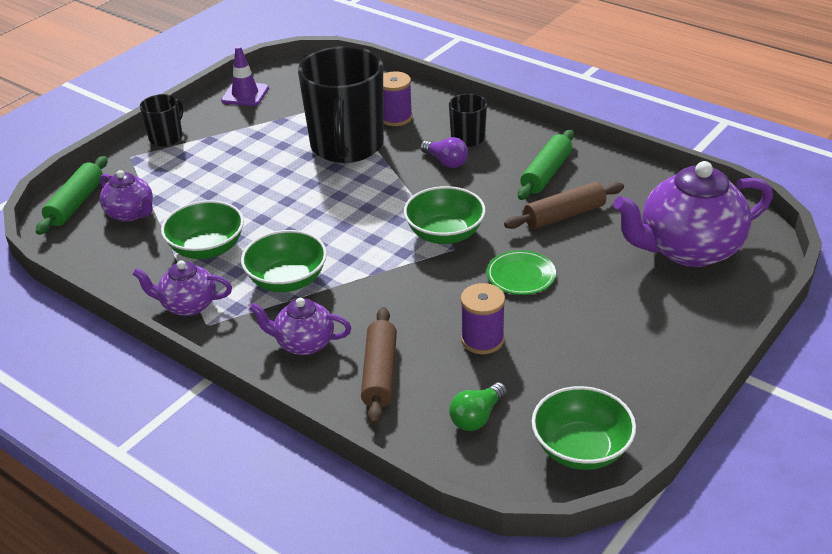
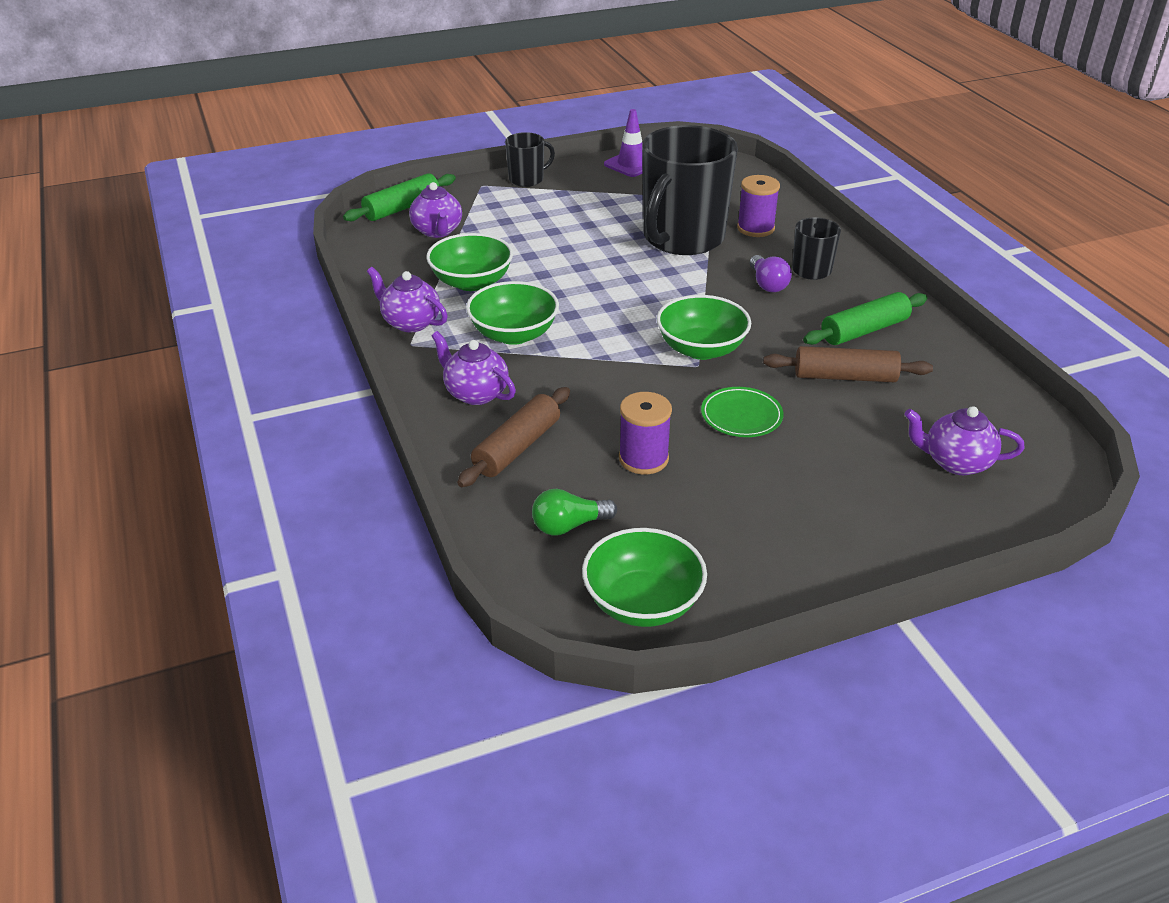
camera: 30 degrees right, 0 degrees up
(688, 250) = (955, 462): purple teapot -> purple teapot, size x0.53

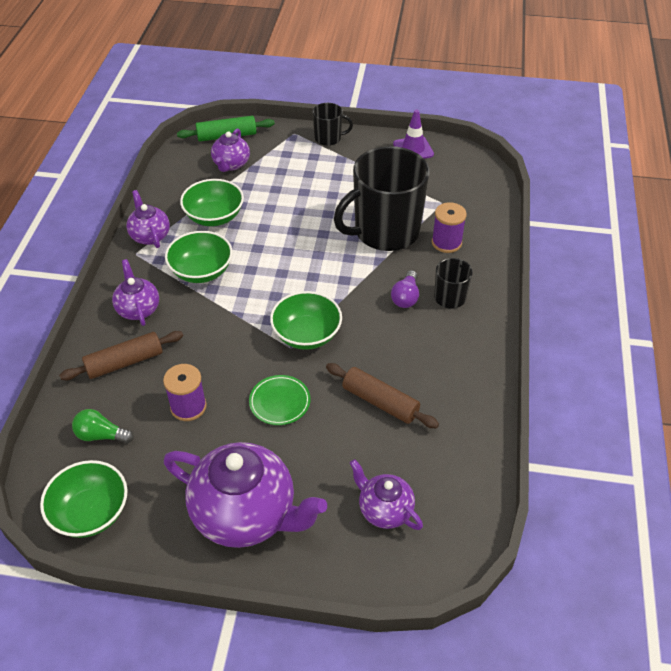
camera: 30 degrees right, 10 degrees up
(822, 526) = (246, 514): none -> purple teapot
(864, 330) = (434, 368): green rolling pin -> none

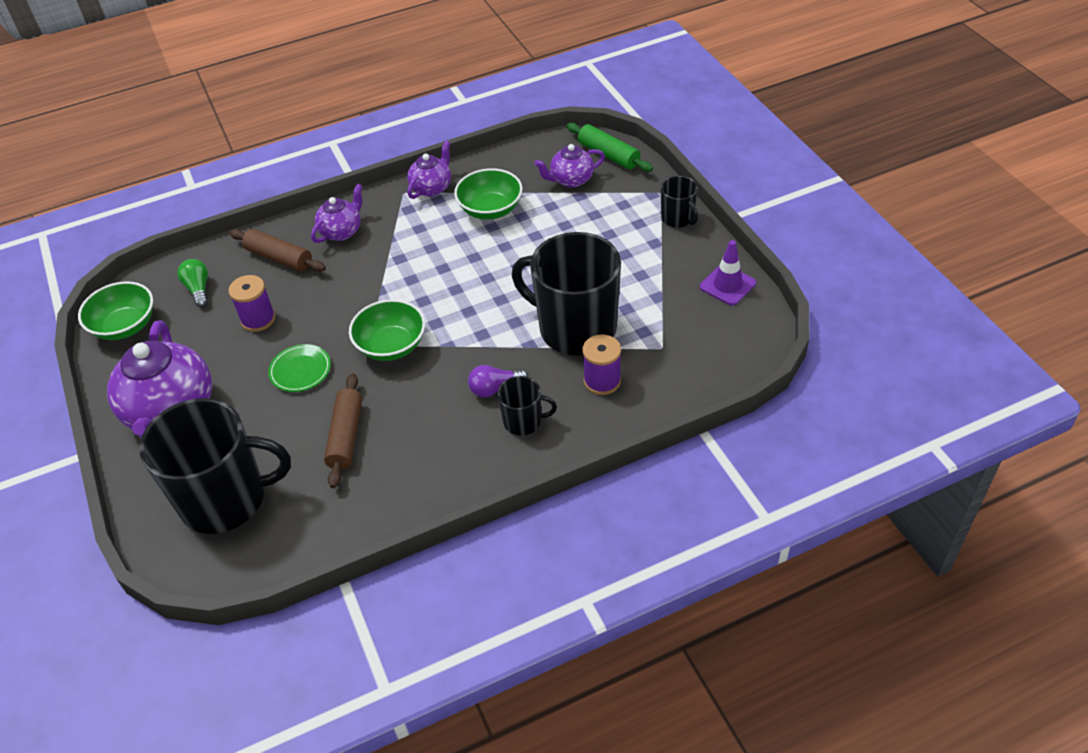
camera: 60 degrees right, 0 degrees up
(201, 271) = (415, 241): green bowl -> none
(384, 510) = (225, 499): purple teapot -> black mug

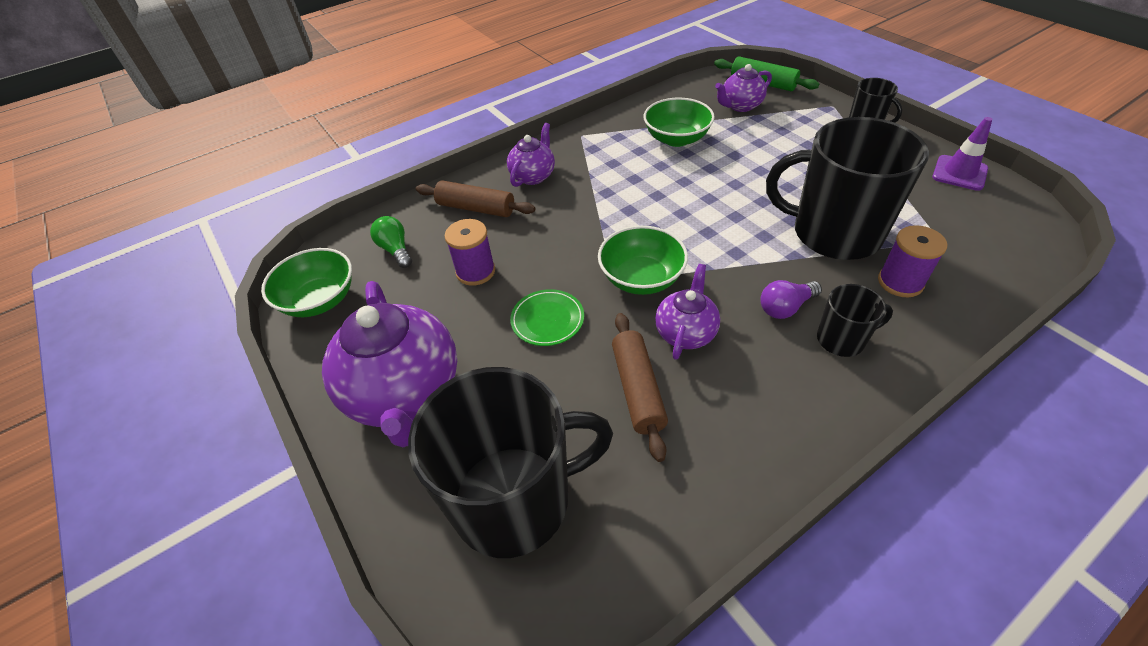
camera: 10 degrees left, 0 degrees up
(432, 188) = (607, 128): purple teapot -> purple teapot (685, 332)

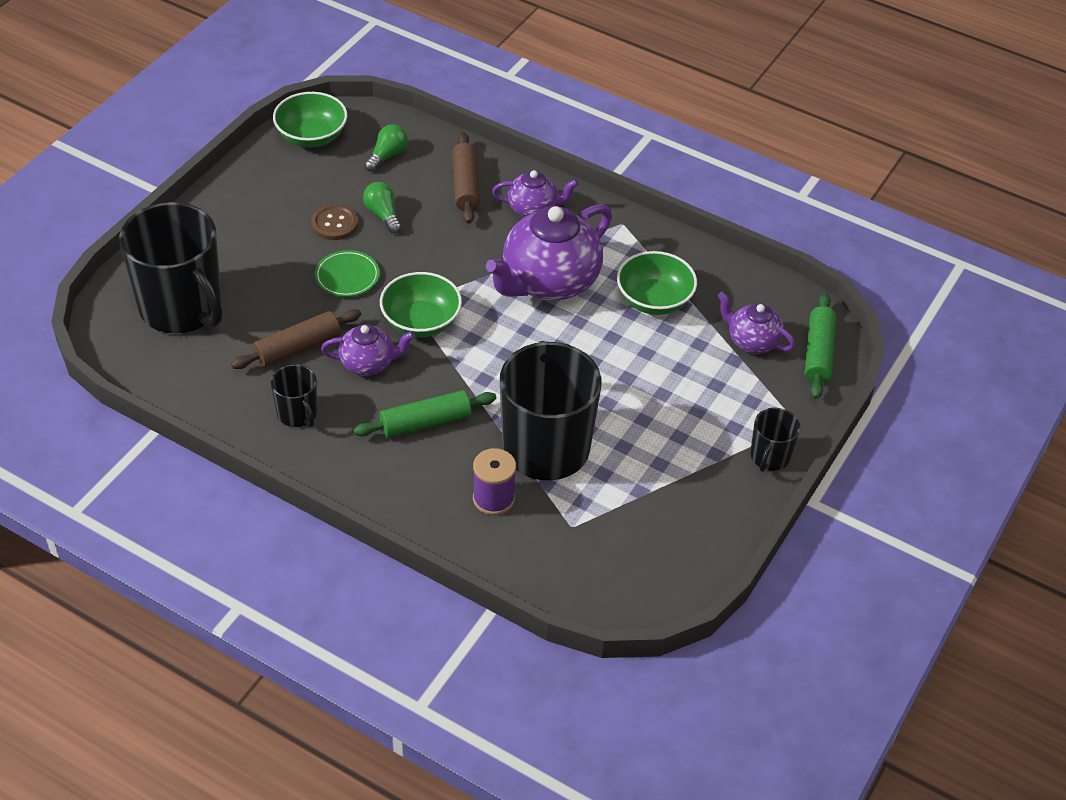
camera: 60 degrees right, 0 degrees up
(405, 393) = (243, 222): purple teapot -> purple teapot (549, 282)
(463, 312) = (334, 224): none -> brown button
(475, 272) = (383, 215): purple spool -> green light bulb
(785, 307) = (425, 422): purple light bulb -> green rolling pin
(841, 339) = (401, 463): black mug -> black mug (297, 414)
(959, 173) = (703, 543): purple traffic cone -> none

